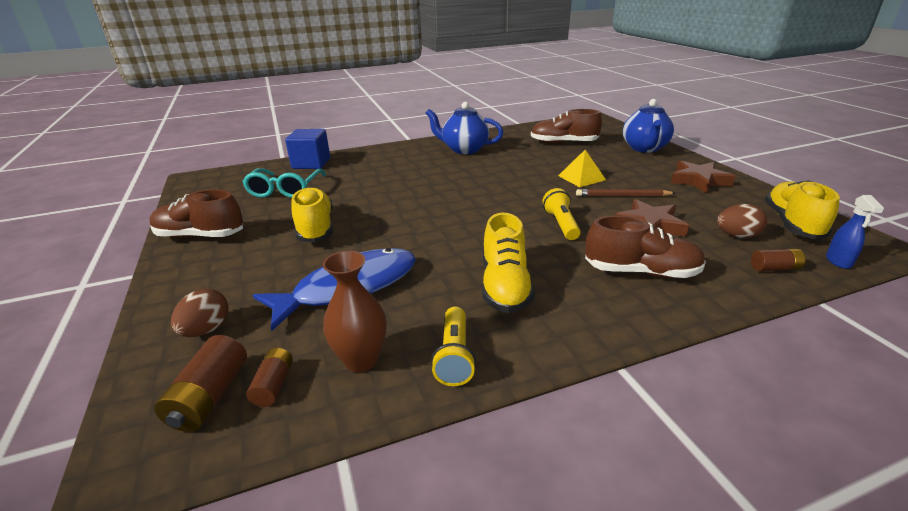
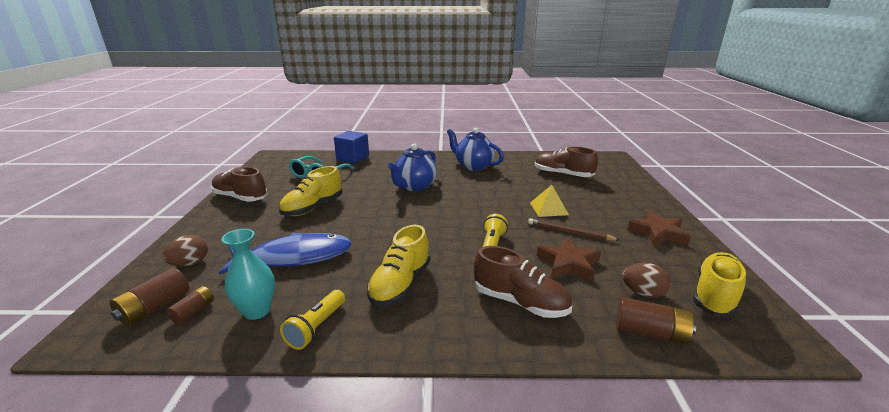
camera: 20 degrees right, 5 degrees down
(315, 228) = (313, 208): yellow shoe -> yellow shoe turned 150 degrees counterclockwise
(361, 360) = (257, 311): brown vase -> turquoise vase
(644, 148) = (634, 192): blue teapot -> blue teapot (414, 186)
(774, 268) = (650, 333): brown battery -> brown battery, size x1.58
(838, 261) = (727, 344): blue spray bottle -> none

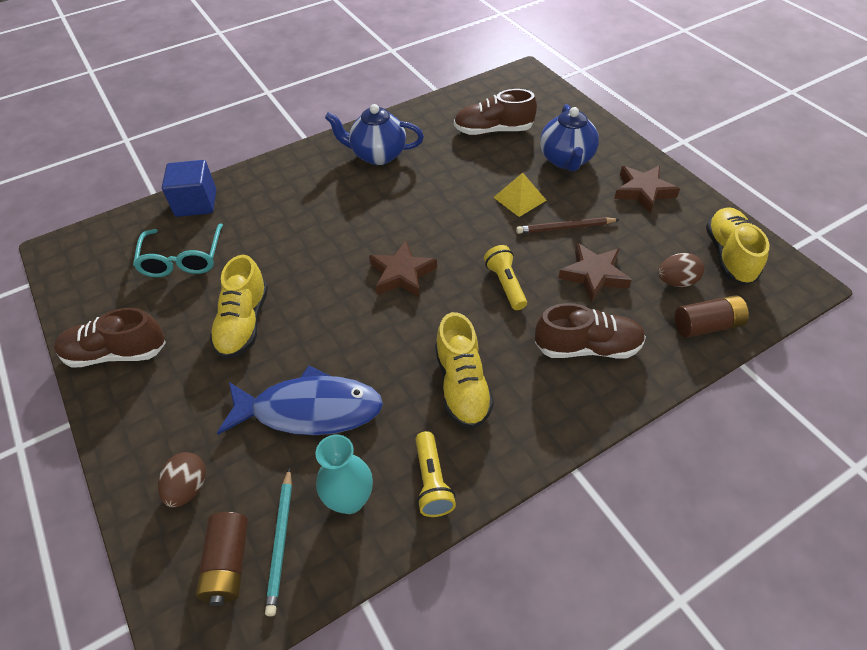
camera: 30 degrees left, 25 degrees up
(193, 312) = (281, 541): brown battery -> turquoise pencil
(295, 257) = (310, 410): blue fish -> blue fish turned 45 degrees clockwise
(414, 186) = (338, 226): blue teapot -> blue teapot (566, 160)
(427, 217) = (402, 274): none -> brown star

